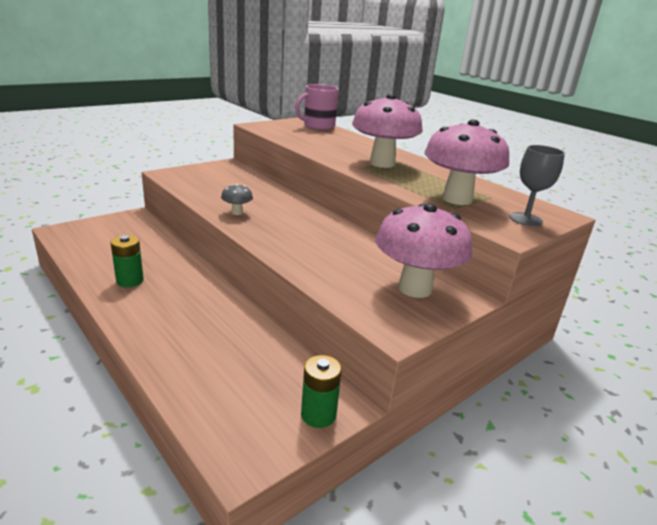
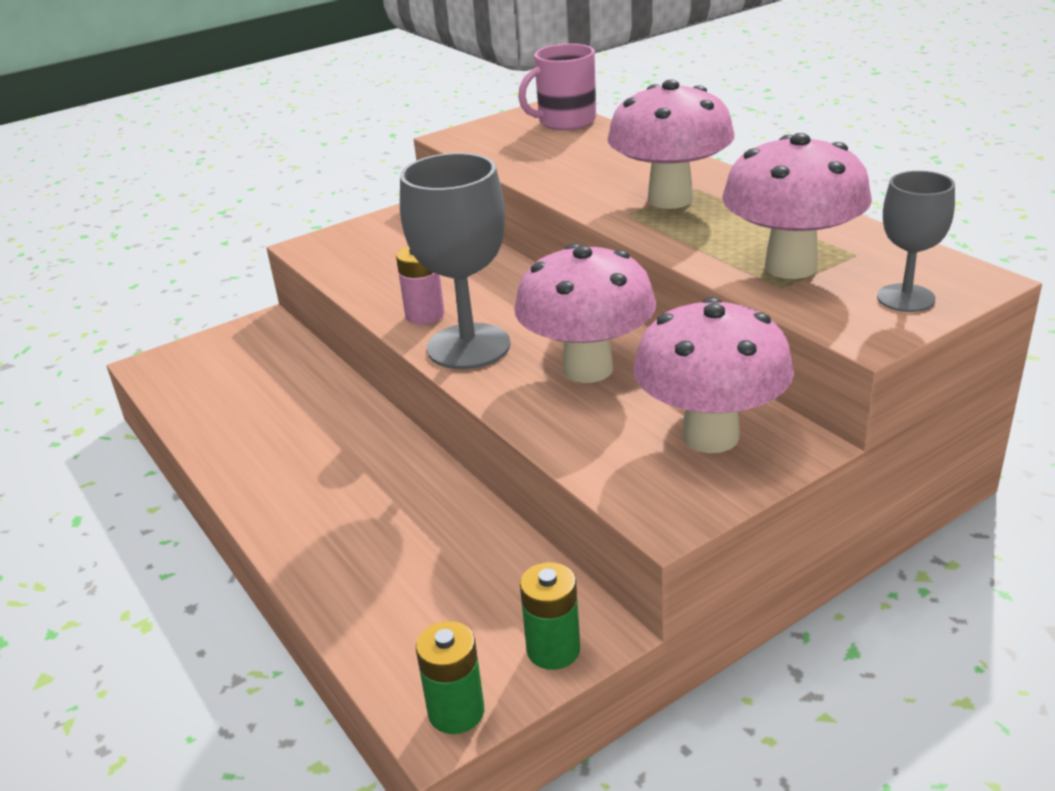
camera: 10 degrees right, 5 degrees up
(130, 281) = (265, 446): green battery -> green battery (456, 712)
(237, 212) = (425, 315): grey mushroom -> pink battery
(264, 230) = (468, 346): none -> grey goblet
(336, 248) = (588, 369): none -> pink mushroom

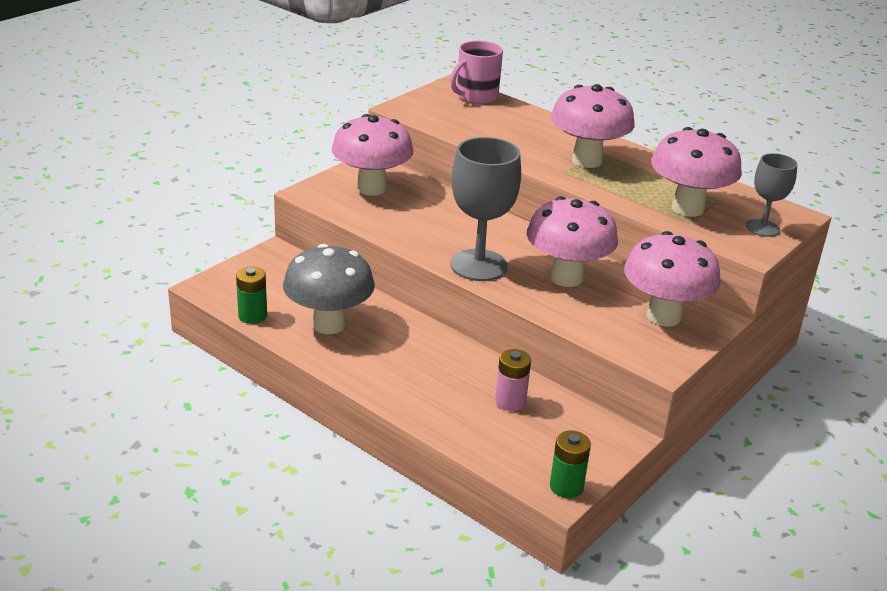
camera: 20 degrees left, 0 degrees up
(266, 422) = (329, 324): none -> grey mushroom
(392, 241) = (371, 188): none -> pink mushroom
(425, 315) = (433, 244): pink battery -> pink battery (510, 401)
(553, 650) = (604, 449): green battery -> green battery (252, 316)

